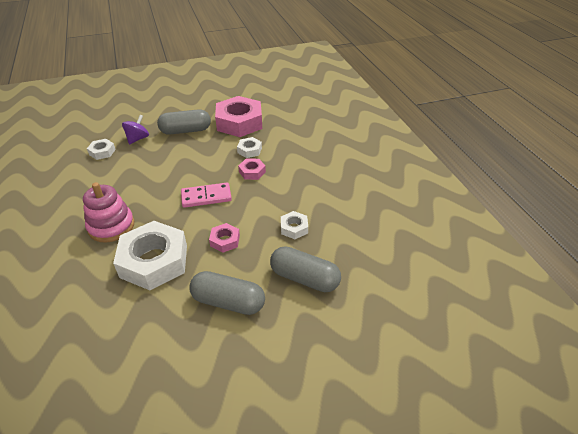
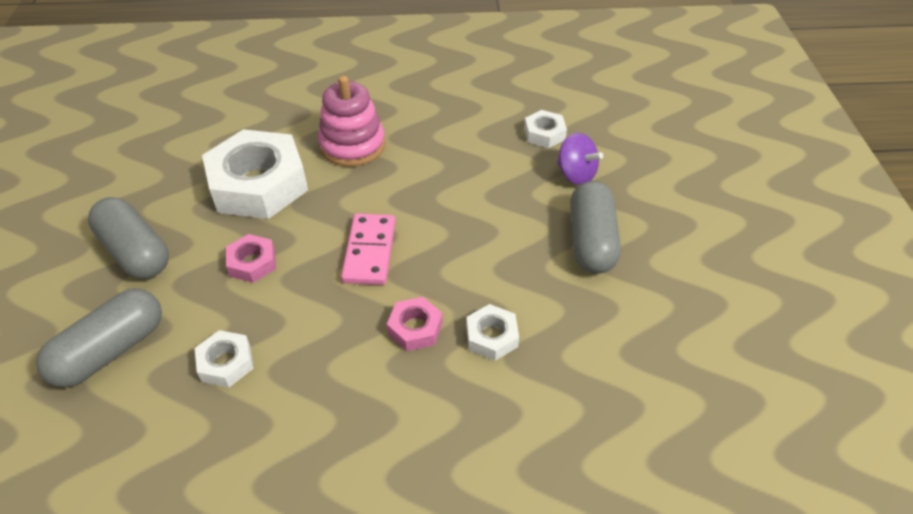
camera: 105 degrees right, 5 degrees up
(228, 302) = (136, 252): grey capsule -> grey capsule turned 75 degrees counterclockwise
(239, 122) = (610, 336): pink nut -> none

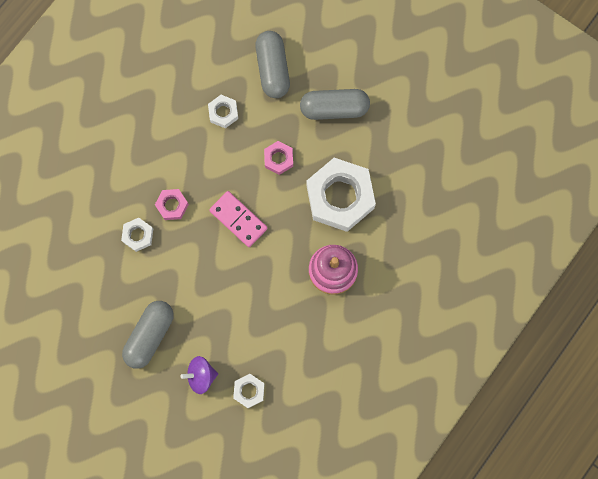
camera: 130 degrees right, 30 degrees up
(591, 241) = (150, 336): grey capsule -> grey capsule turned 75 degrees clockwise

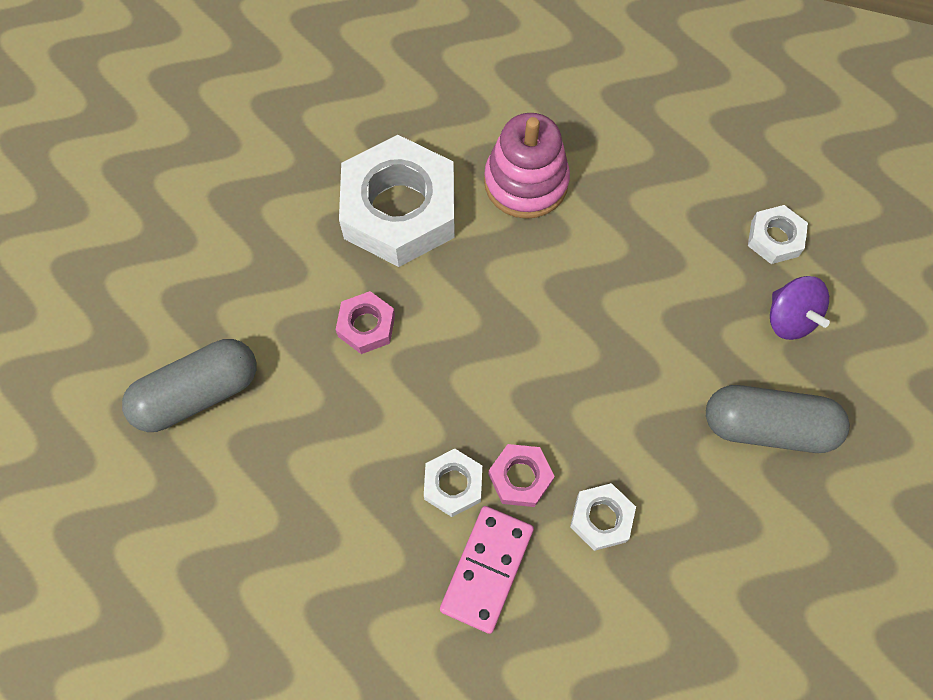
camera: 110 degrees left, 10 degrees down
(223, 113) = (310, 451): white nut -> white nut (453, 485)
(238, 219) = (500, 353): pink domino -> pink domino (487, 569)
(334, 108) = (245, 268): grey capsule -> none

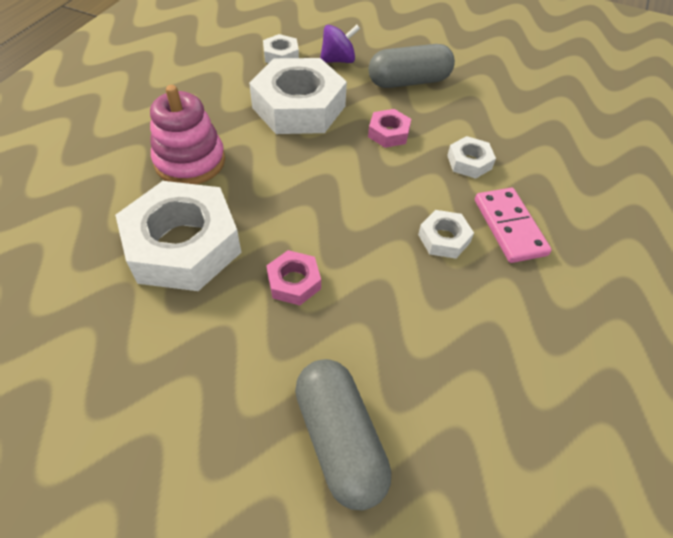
camera: 85 degrees left, 15 degrees down
(487, 569) = (509, 227): pink domino -> pink domino turned 45 degrees clockwise
(520, 477) = (439, 199): pink nut -> pink nut (388, 133)
(661, 282) = (299, 107): none -> white nut
(767, 426) = (409, 81): grey capsule -> grey capsule turned 60 degrees clockwise

